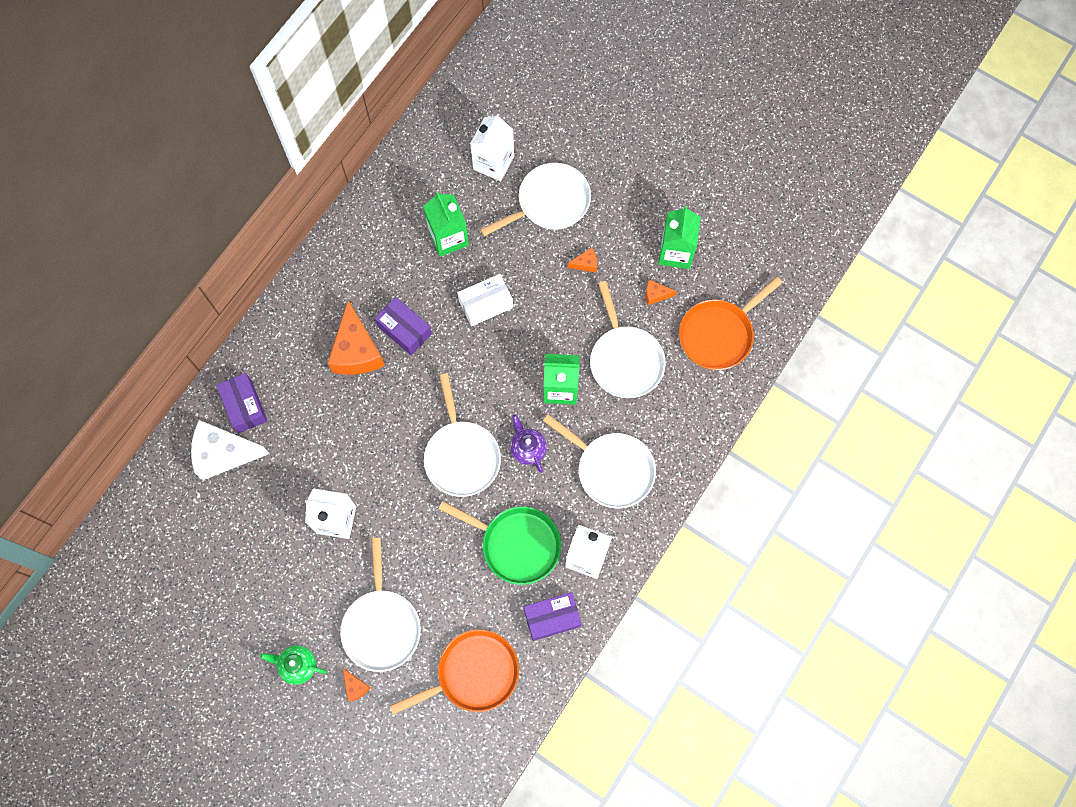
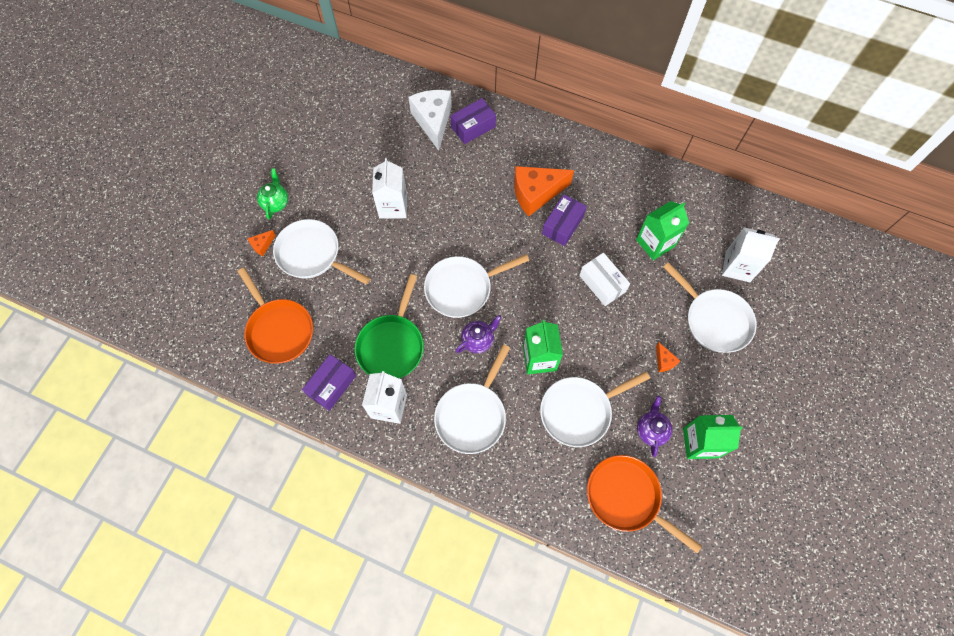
camera: 80 degrees right, 5 degrees down
(381, 625) = (312, 254): white pan -> white pan turned 45 degrees clockwise
(552, 618) = (332, 385): purple box -> purple box turned 60 degrees clockwise
(656, 295) = (651, 430): orange cheese -> purple teapot

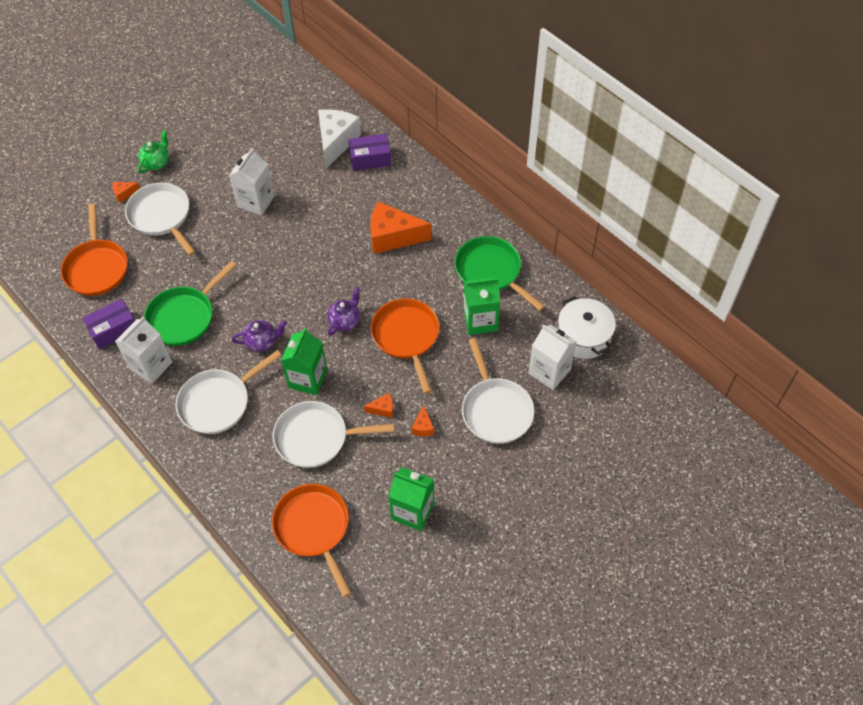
camera: 25 degrees right, 10 degrees down
(462, 288) = (275, 293): white pan -> none
(562, 225) = (401, 273): purple box -> none
(602, 283) = (406, 337): white box -> orange pan
(621, 359) = (383, 409): none -> orange cheese
(638, 194) = (491, 272): none -> green pan
(651, 430) = (373, 481): purple teapot -> purple teapot (345, 321)
(746, 224) = (583, 337): none -> white pot

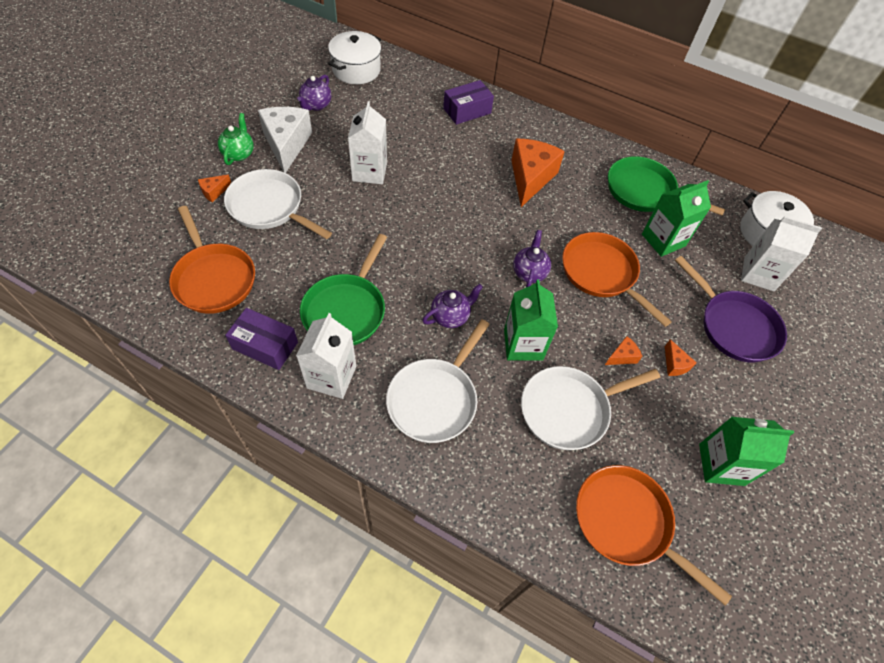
camera: 25 degrees left, 0 degrees up
(113, 330) = (265, 345): purple box -> purple box turned 75 degrees clockwise
(239, 128) = (316, 105): none -> purple teapot
(290, 98) = (356, 70): none -> white pot
(336, 142) = (424, 101): white cheese -> white cheese (286, 144)
(393, 237) = (530, 178): orange cheese -> orange cheese turned 120 degrees clockwise
(495, 410) = (734, 326): white pan -> purple pan

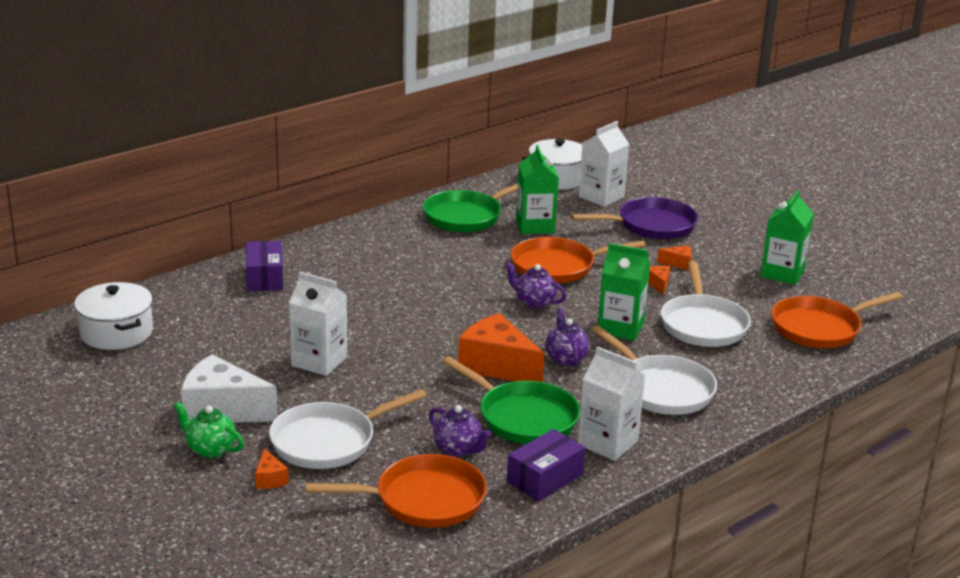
camera: 65 degrees left, 30 degrees down
(316, 105) = (162, 375): purple teapot -> purple teapot (458, 449)
(530, 178) = (403, 268): orange cheese -> orange cheese (497, 366)

